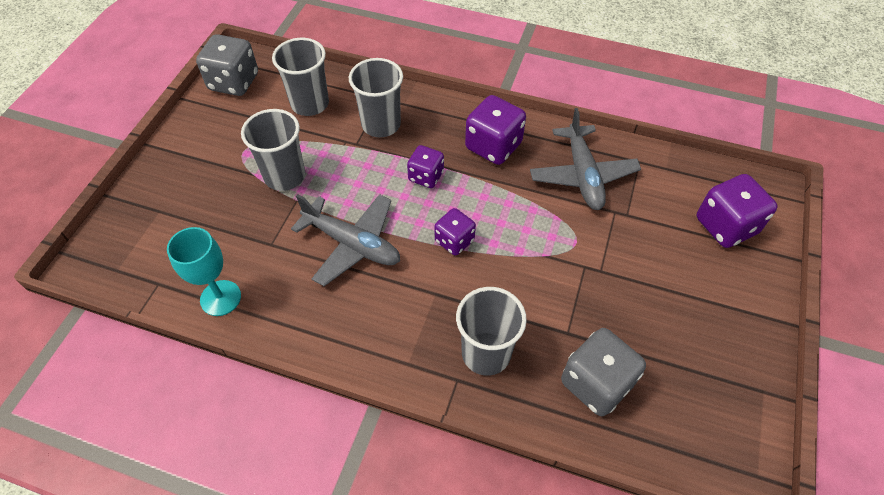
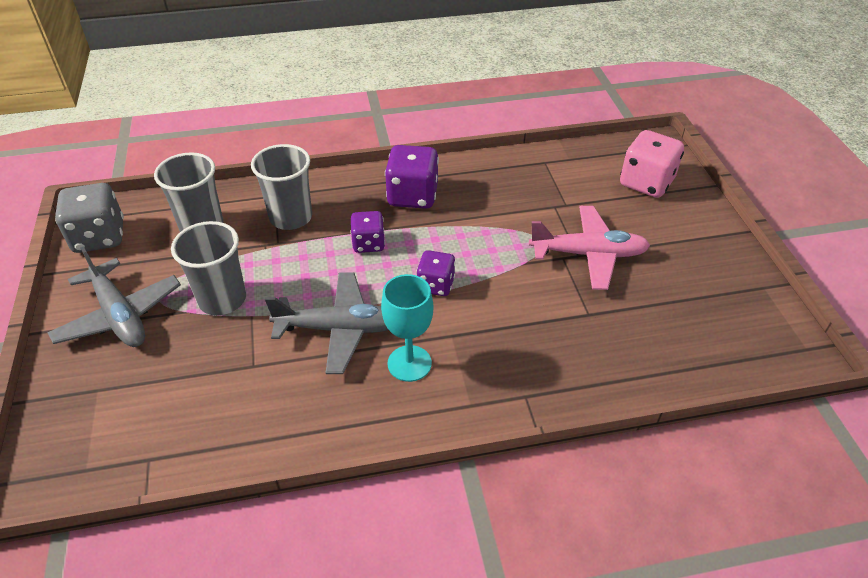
camera: 30 degrees left, 10 degrees down
(220, 298) = (233, 439): turquoise goblet -> turquoise goblet (409, 363)
(486, 353) = (534, 362): grey cup -> none
(582, 175) = (507, 189): grey plane -> grey plane (119, 315)
(596, 383) = (641, 341): grey dice -> none
(611, 274) = (588, 254): none -> pink plane
(725, 226) = (646, 183): purple dice -> pink dice

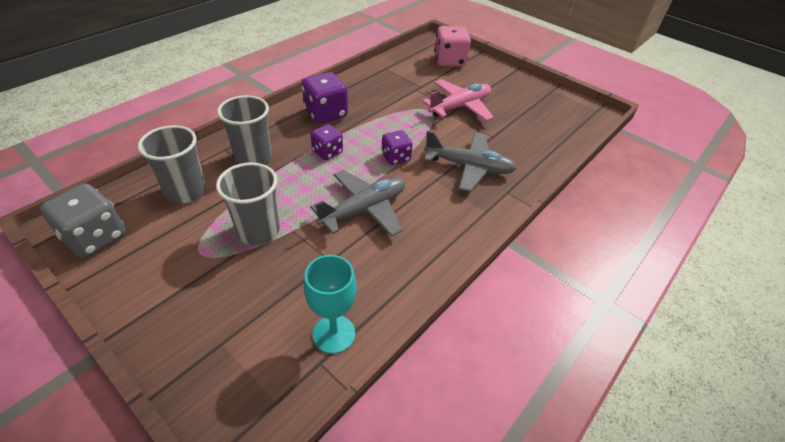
camera: 40 degrees left, 0 degrees up
(119, 315) = (181, 283): grey plane -> grey plane (469, 167)
(409, 363) = (428, 207): turquoise goblet -> turquoise goblet (334, 334)

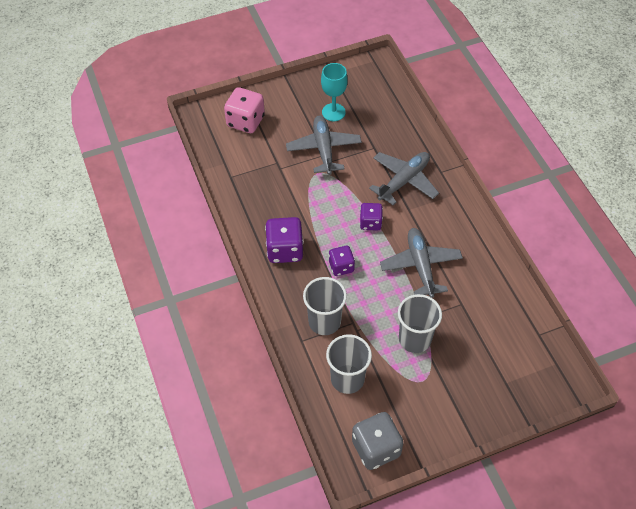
camera: 60 degrees left, 10 degrees up
(334, 334) = (522, 320): turquoise goblet -> turquoise goblet (333, 112)
(460, 107) = (324, 149): pink plane -> grey plane

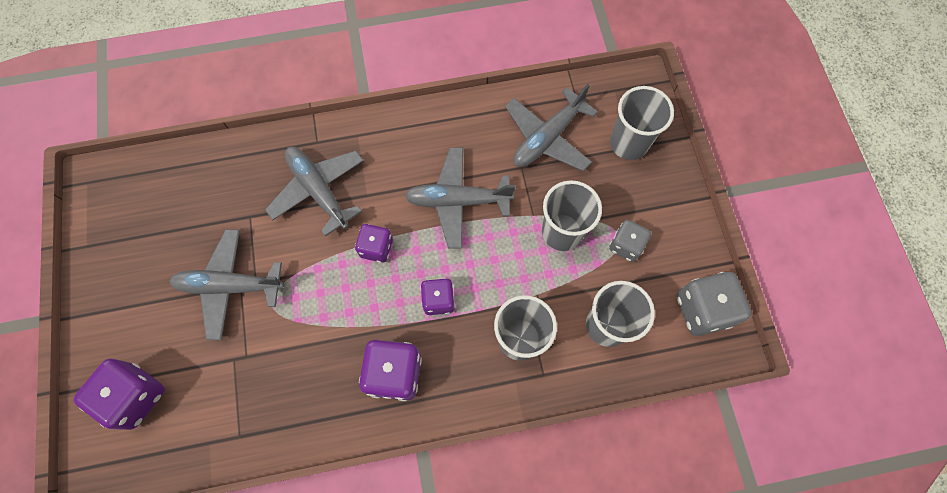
camera: 80 degrees left, 15 degrees up
(245, 121) = (135, 396): pink dice -> purple dice
(333, 112) = (165, 259): turquoise goblet -> none
(415, 386) = (626, 245): none -> grey dice
(493, 318) = (547, 137): none -> grey plane
(508, 379) = (628, 143): none -> grey cup

